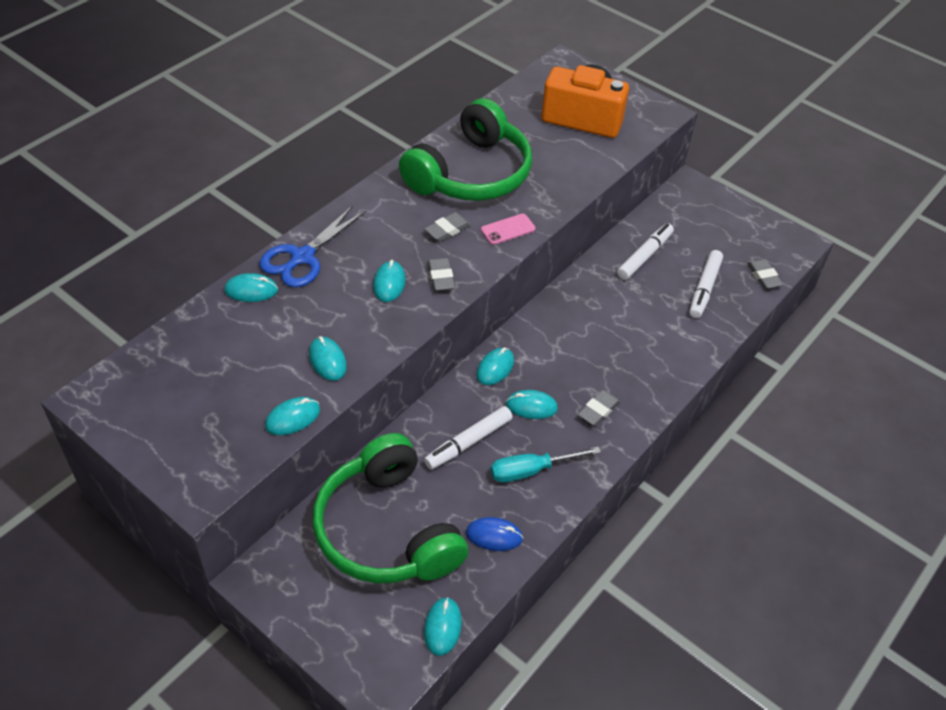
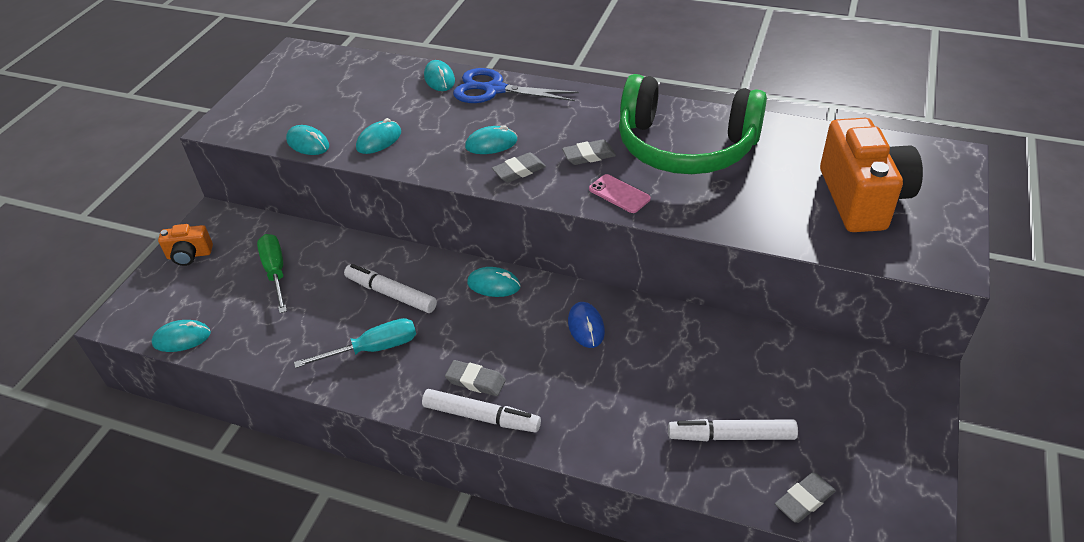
camera: 75 degrees right, 5 degrees down
(311, 608) = (189, 255): none -> orange camera
(386, 530) = (275, 272): green headphones -> green screwdriver
(447, 230) = (589, 156): grey eraser -> grey eraser turned 45 degrees counterclockwise
(494, 536) = (287, 344): blue mouse -> blue mouse (586, 327)
(531, 406) = (456, 326): turquoise mouse -> none
(531, 471) = (373, 349): turquoise screwdriver -> turquoise screwdriver turned 105 degrees clockwise
(644, 256) = (745, 362): white marker -> white marker (481, 417)

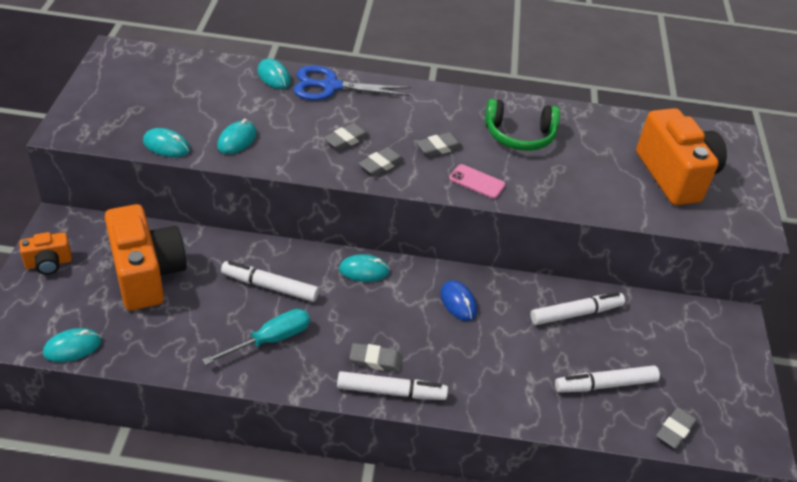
camera: 20 degrees left, 0 degrees up
(275, 272) = (147, 274): green screwdriver -> orange camera
(491, 144) = (346, 139): turquoise mouse -> grey eraser
(685, 146) = (519, 135): green headphones -> green headphones, size x0.59
(719, 351) = (576, 313): none -> white marker

